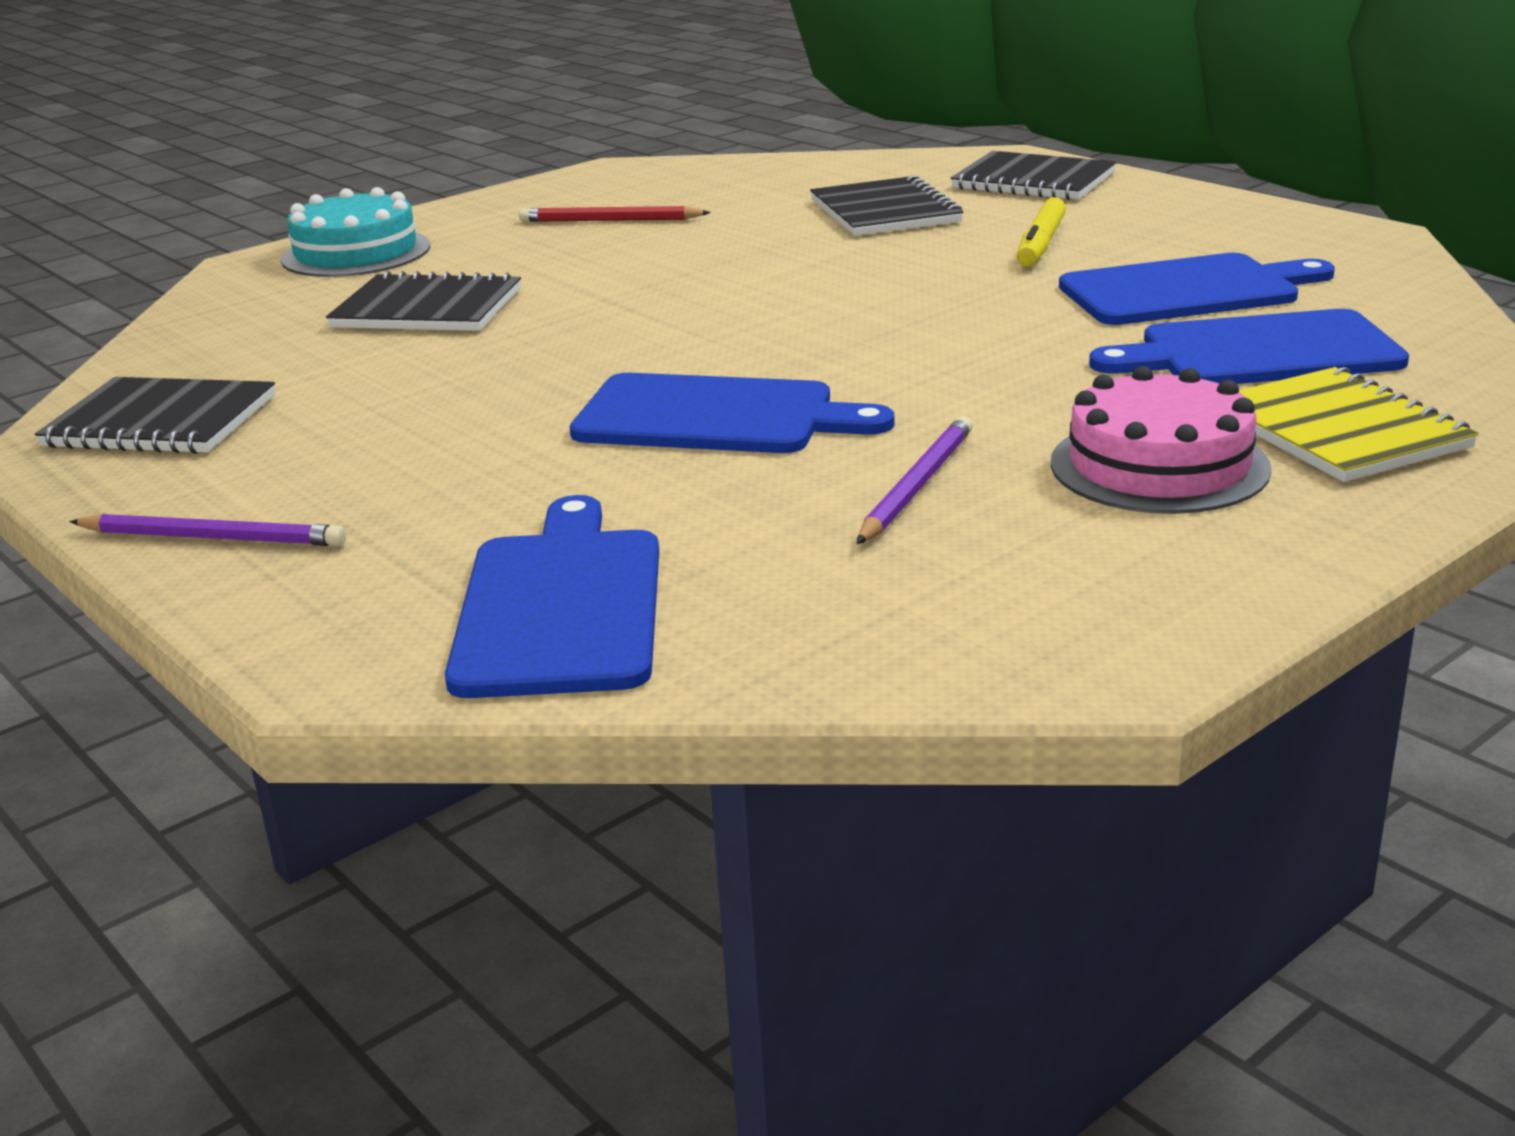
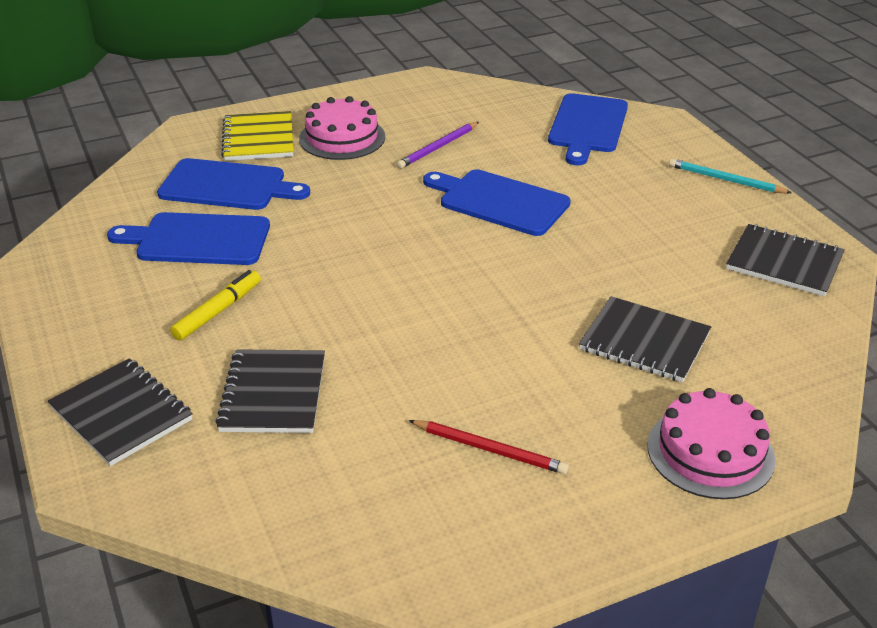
camera: 165 degrees left, 10 degrees up
(213, 538) = (725, 180): purple pencil -> turquoise pencil
(356, 253) = (710, 452): turquoise cake -> pink cake

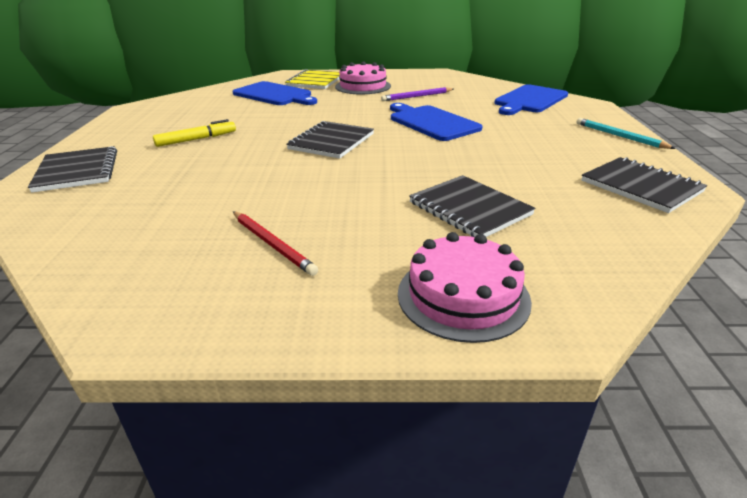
camera: 25 degrees right, 5 degrees down
(198, 240) = (229, 111): blue cutting board -> none
(273, 394) = (172, 181): black notebook -> black notebook (331, 142)

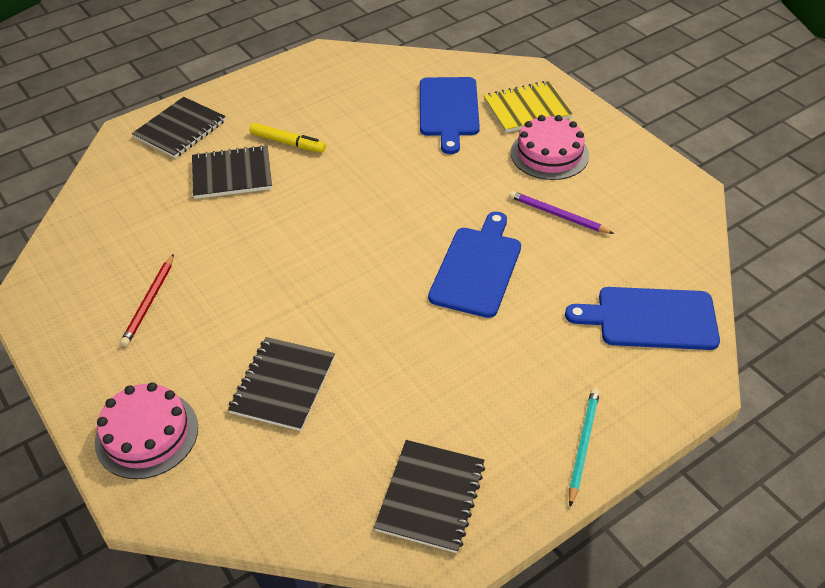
camera: 55 degrees right, 15 degrees up
(331, 142) = (356, 226): black notebook -> black notebook (232, 174)

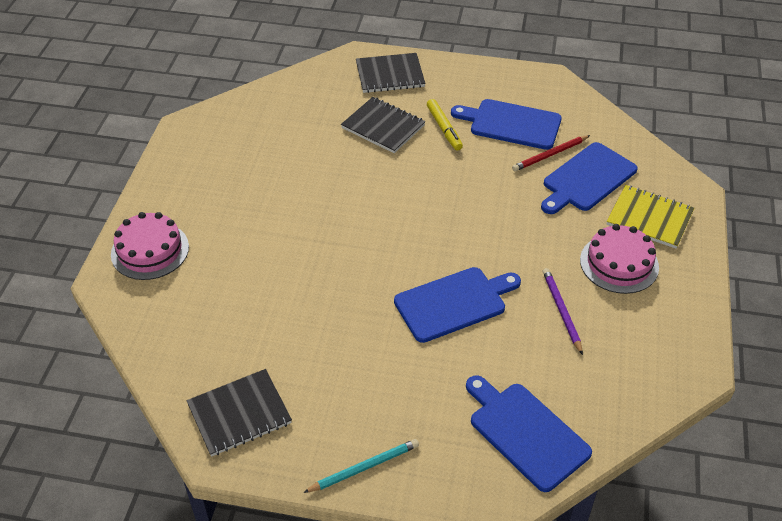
camera: 45 degrees right, 0 degrees up
(149, 302) = (240, 175): red pencil -> red pencil (550, 155)
(283, 385) = (247, 281): black notebook -> none
(338, 106) = (511, 124): none -> blue cutting board

